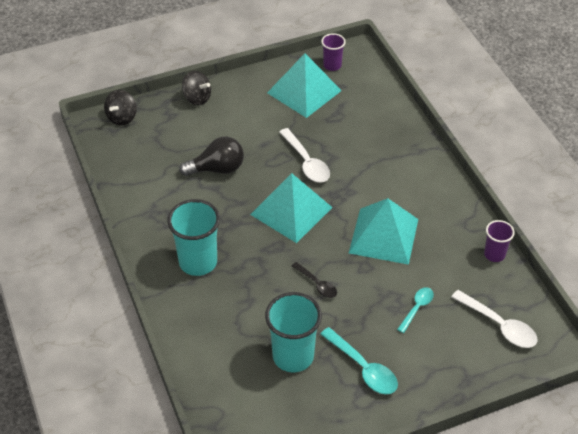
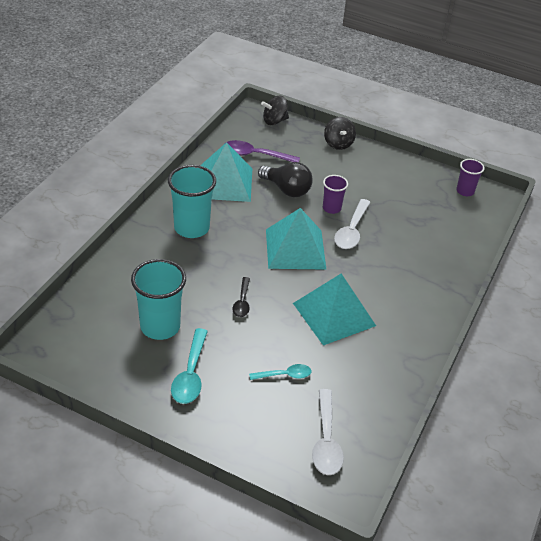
camera: 45 degrees right, 5 degrees down
(152, 160) = (255, 155): none -> purple spoon
(304, 91) = (418, 191): turquoise pyramid -> turquoise pyramid (225, 183)
(494, 254) = (398, 396): purple cup -> purple cup (331, 208)

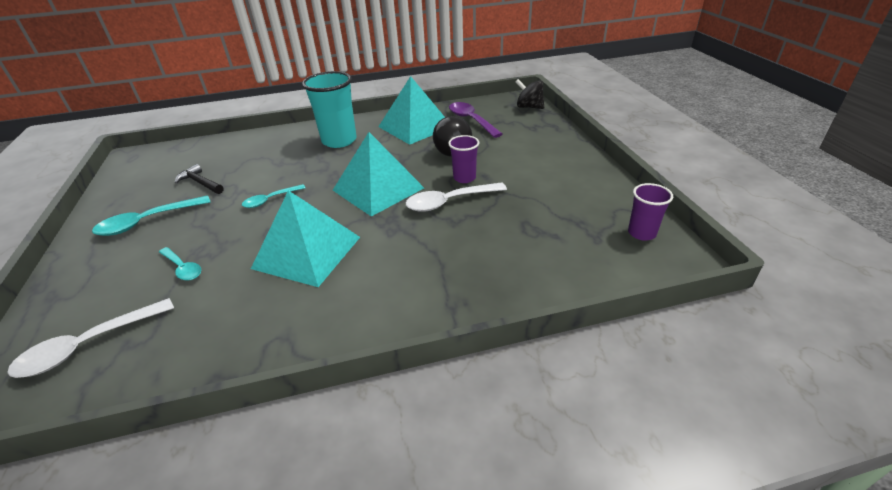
camera: 55 degrees right, 5 degrees down
(160, 326) = (200, 183): turquoise cup -> black hammer
(242, 302) = (270, 200): black spoon -> turquoise spoon
(338, 144) = (559, 139): black spinning top -> none

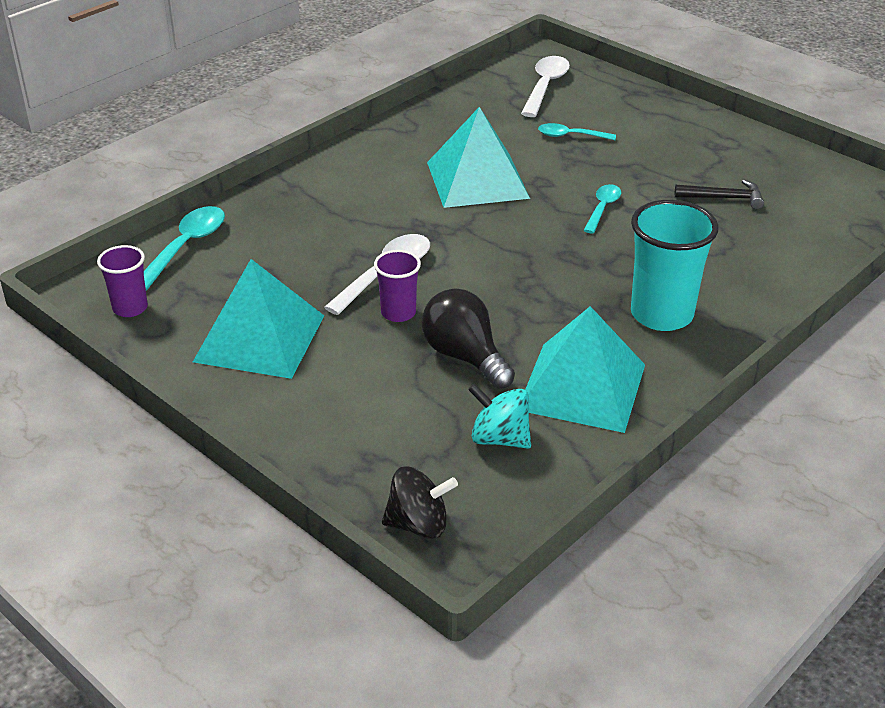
camera: 145 degrees right, 0 degrees up
(147, 222) = (688, 151): turquoise spoon -> turquoise spoon (186, 247)
(378, 189) = (494, 261): turquoise pyramid -> turquoise pyramid (259, 338)
(471, 120) = (499, 438): purple spoon -> turquoise spinning top

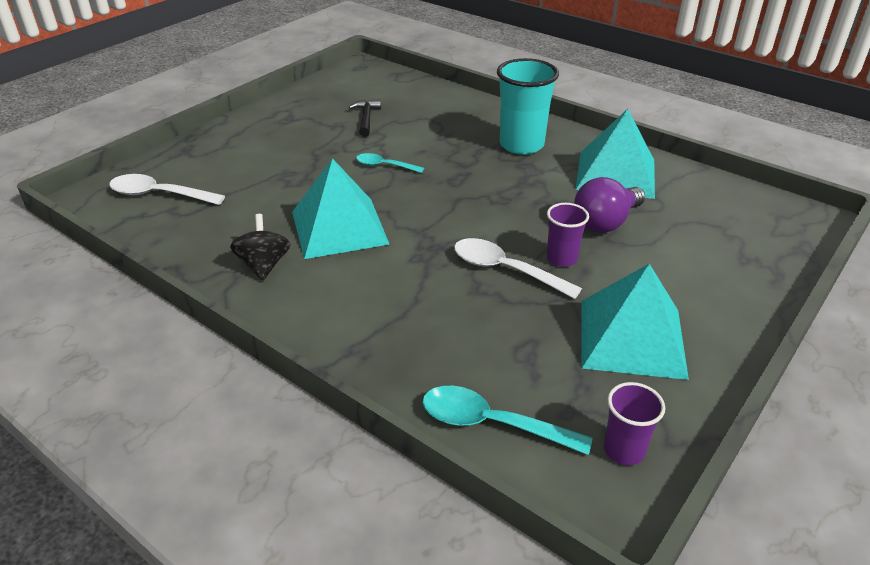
camera: 95 degrees left, 0 degrees up
(418, 524) = (794, 233): black spinning top -> black spinning top (264, 265)
(465, 356) = (605, 222): black light bulb -> purple light bulb
(499, 438) = (688, 204): turquoise spinning top -> none
(570, 136) = (262, 180): turquoise spoon -> none

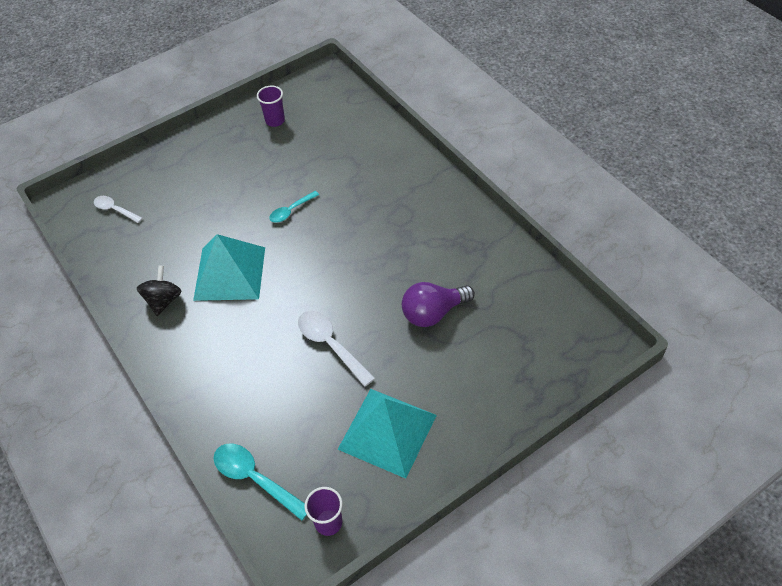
camera: 20 degrees right, 15 degrees up
(159, 195) = (115, 210): white spoon -> white spoon, size x0.62
(366, 118) = (300, 148): black hammer -> none
(384, 166) = (291, 211): turquoise spoon -> turquoise spoon turned 75 degrees counterclockwise
(521, 145) = (413, 207): turquoise cup -> none
(561, 258) = (378, 343): purple cup -> purple cup (275, 121)
(616, 174) = (473, 259): turquoise pyramid -> none

